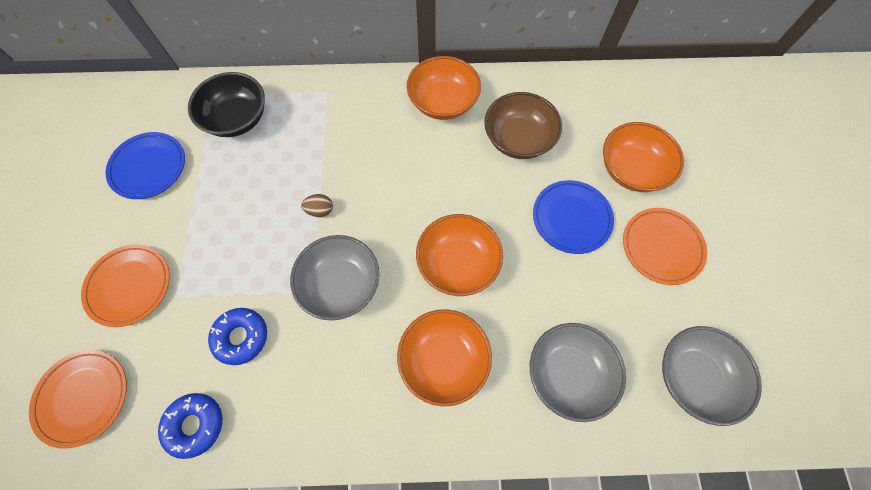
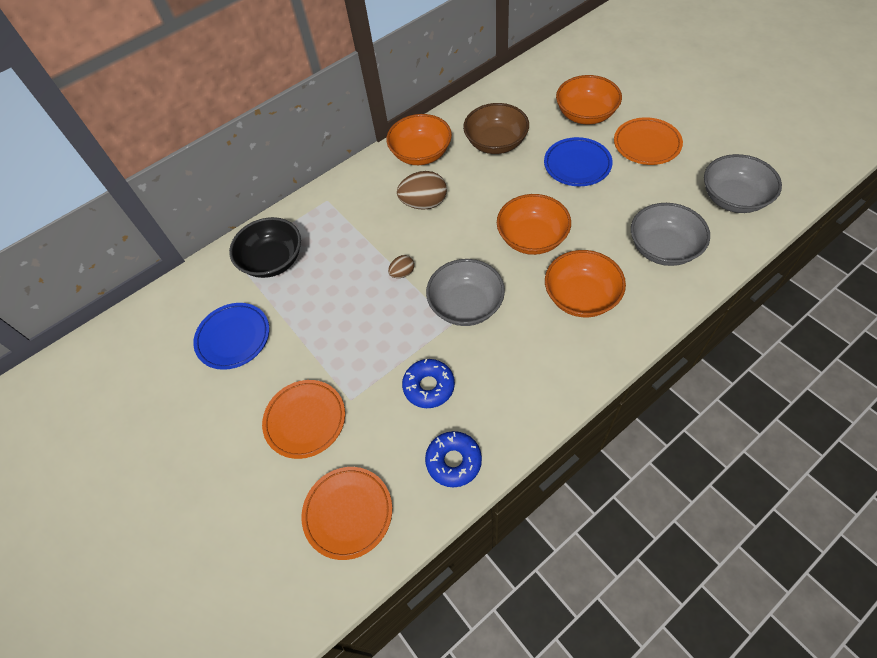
camera: 30 degrees left, 10 degrees down
(400, 155) = (424, 203): none -> brown egg

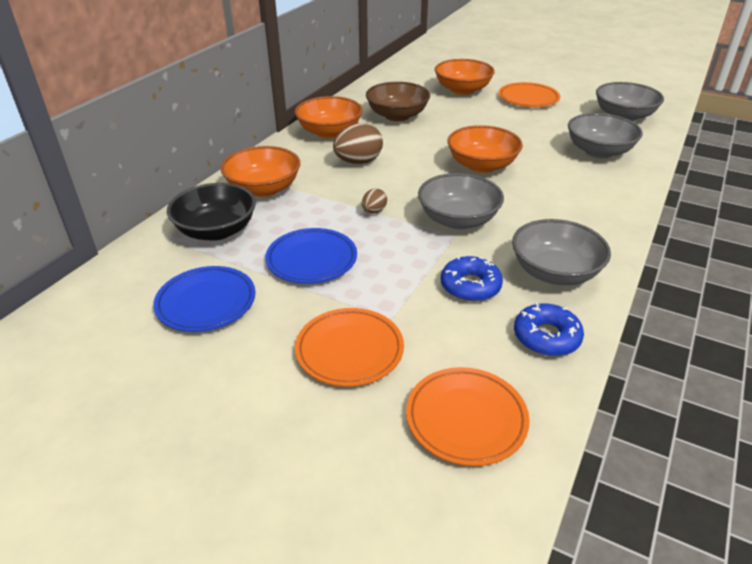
camera: 30 degrees left, 20 degrees down
(507, 395) = (554, 272): none -> grey bowl
(577, 165) = (481, 117): blue plate -> blue plate (312, 260)
(581, 297) = (560, 192): orange bowl -> orange bowl (264, 189)

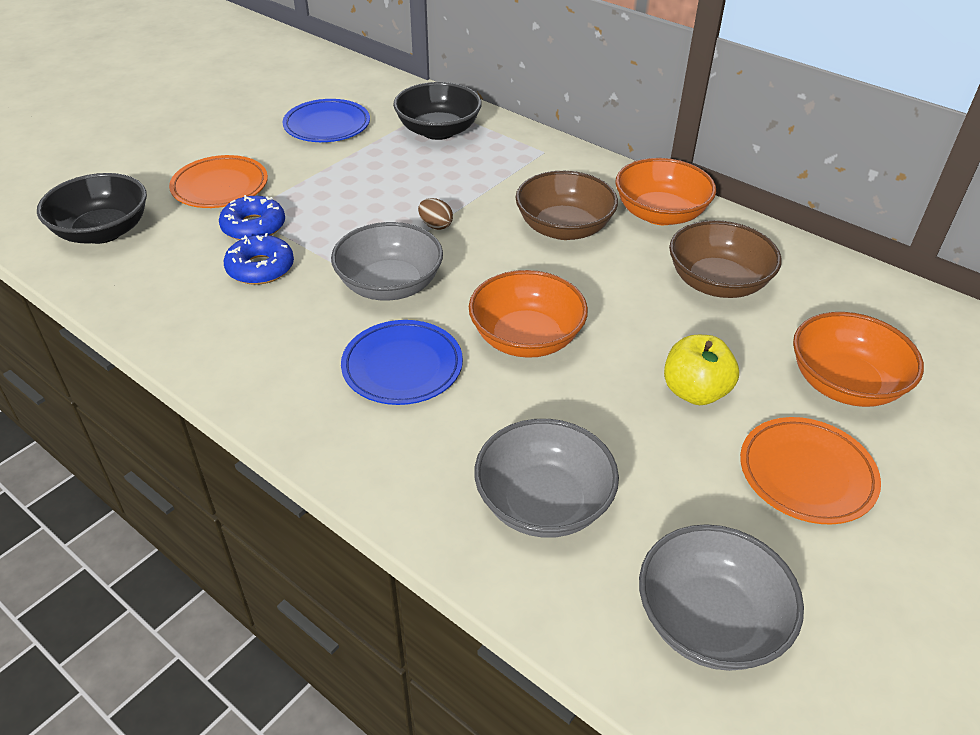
camera: 100 degrees right, 5 degrees up
(264, 189) = (513, 158): orange bowl -> none
(312, 260) = (361, 178): blue plate -> blue plate (402, 367)
(358, 162) = (564, 228): brown egg -> brown bowl
(466, 419) = (103, 231): orange plate -> black bowl
(493, 120) = (695, 392): none -> yellow apple
(546, 337) = (153, 299): blue donut -> blue donut (254, 227)
(554, 272) = (245, 336): grey bowl -> none

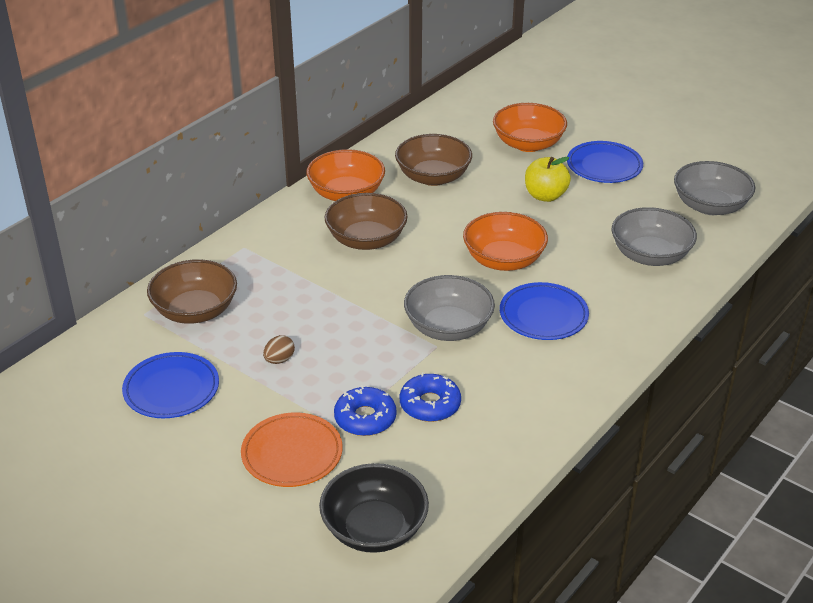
camera: 90 degrees left, 5 degrees down
(435, 225) = (363, 306): brown egg -> brown egg (279, 360)
(438, 131) = (195, 311): black bowl -> brown bowl
(806, 474) = (604, 166): orange plate -> blue plate

